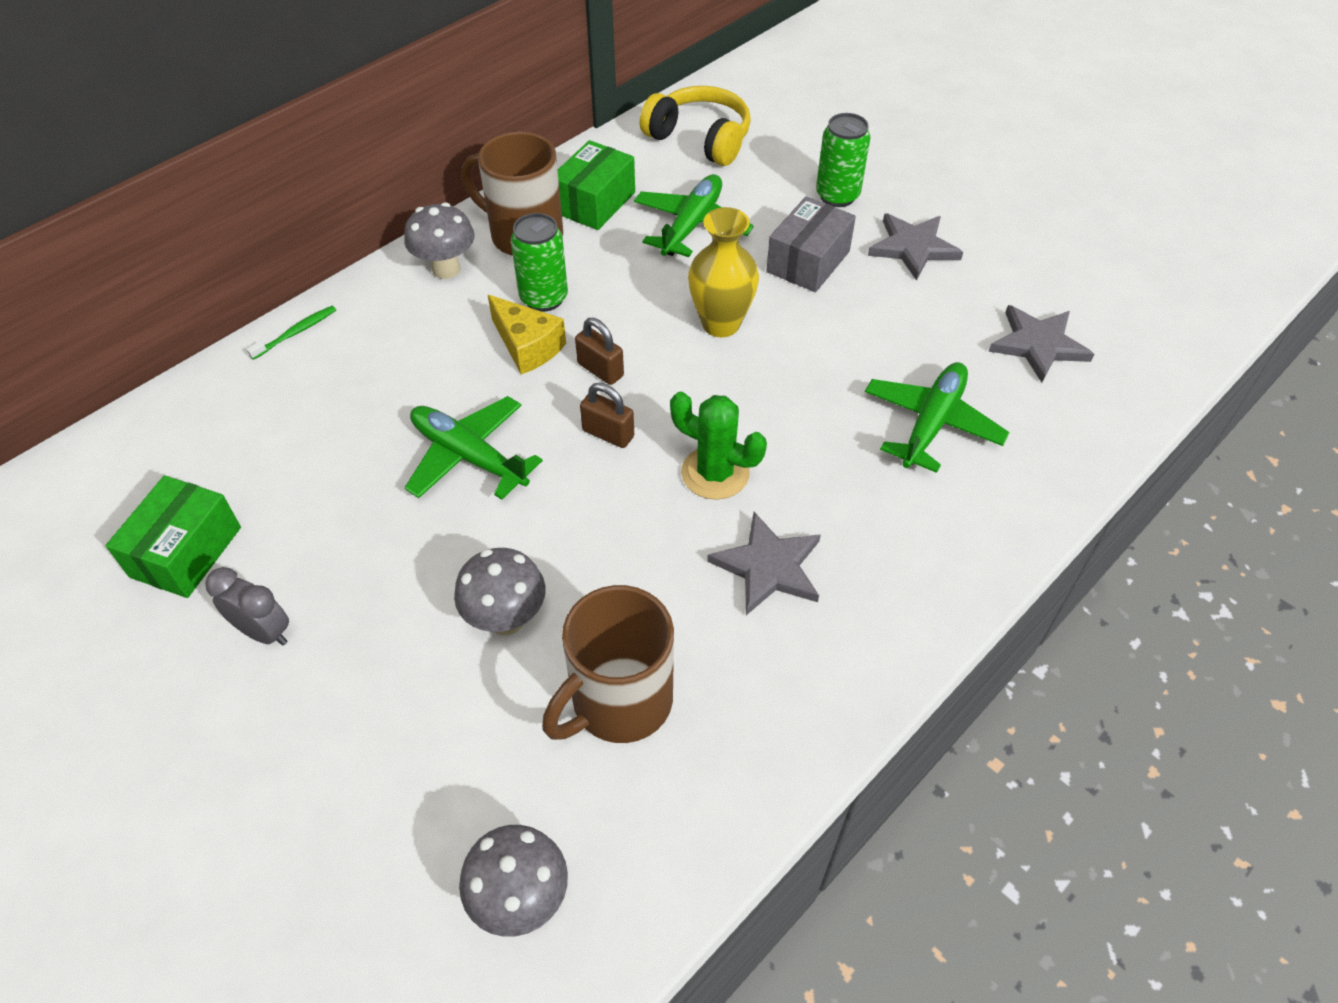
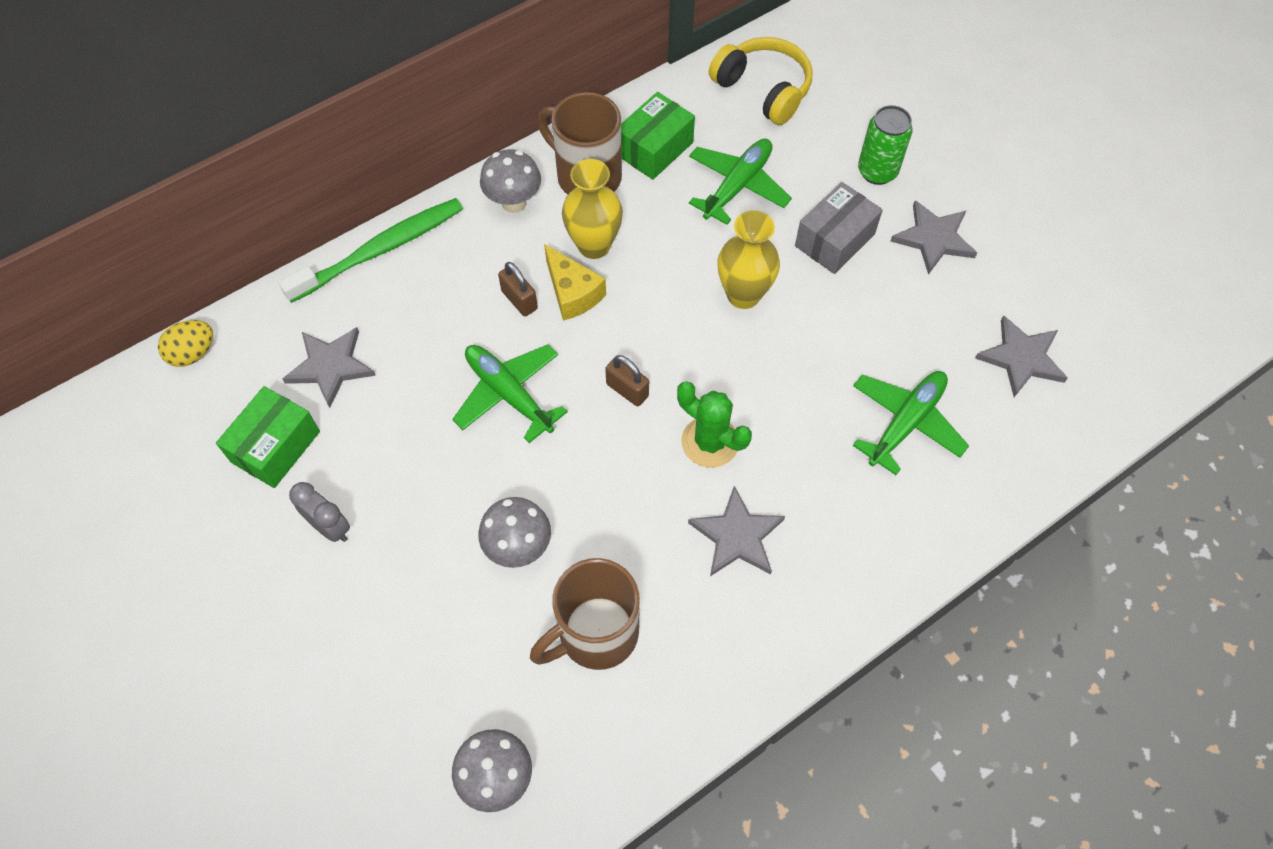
camera: 10 degrees right, 10 degrees up
(74, 465) = (193, 353): none -> yellow egg
(248, 457) = (330, 366): none -> grey star
(295, 333) = (379, 250): green toothbrush -> green toothbrush, size x2.34
(544, 298) = (594, 245): green can -> yellow vase
(600, 370) = (631, 326): brown padlock -> brown padlock (519, 300)

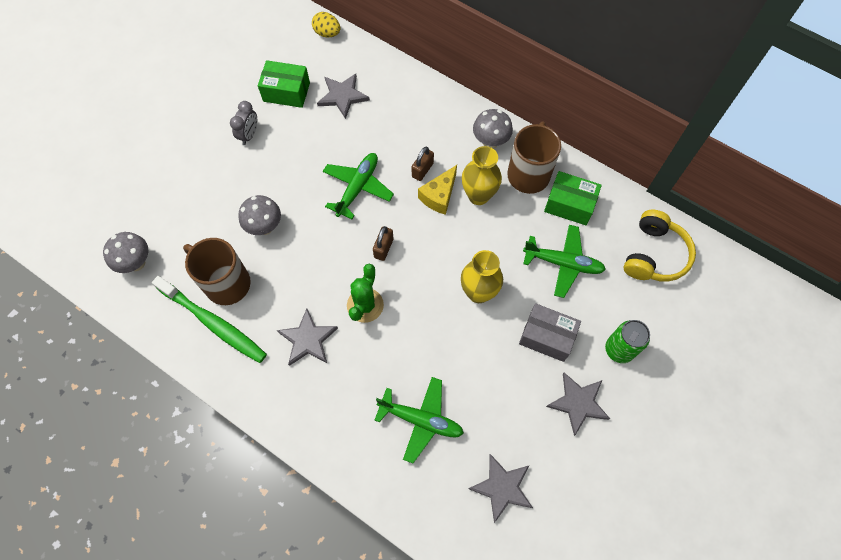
camera: 70 degrees right, 5 degrees up
(379, 250) = (426, 88): green toothbrush -> green toothbrush (213, 323)

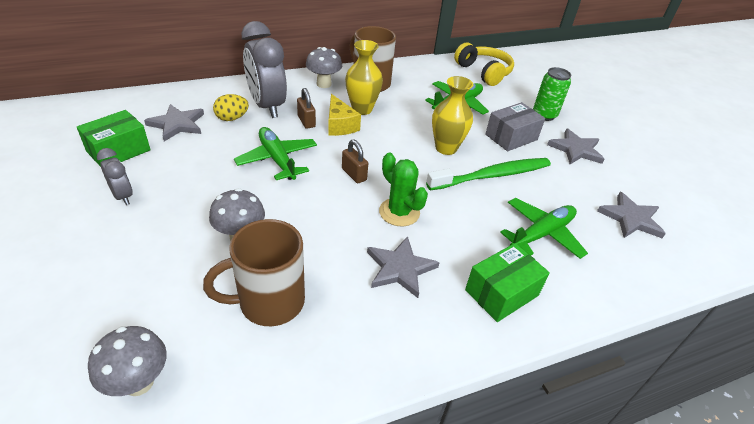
camera: 60 degrees left, 25 degrees down
(213, 323) = (307, 340): green toothbrush -> green toothbrush (491, 176)
(327, 33) = (103, 102): yellow egg -> yellow egg (232, 118)
(417, 129) = (267, 106): none -> grey clock
(569, 205) = (413, 81): green box -> green box (501, 293)

